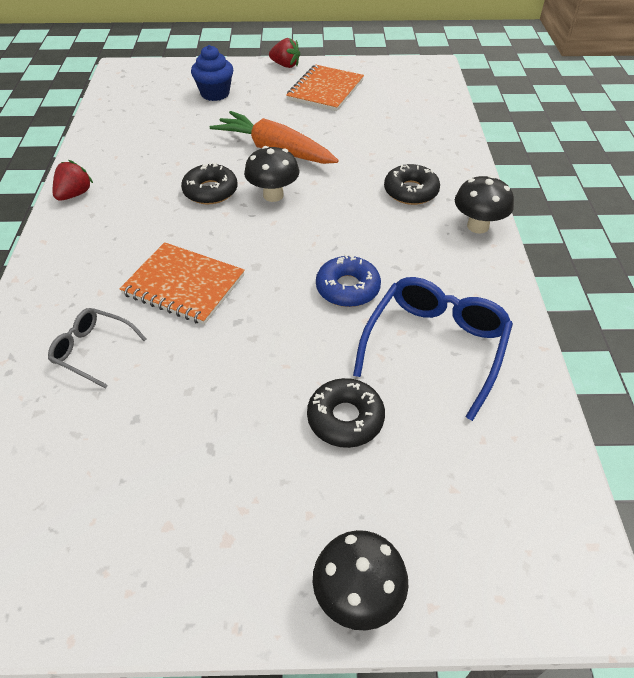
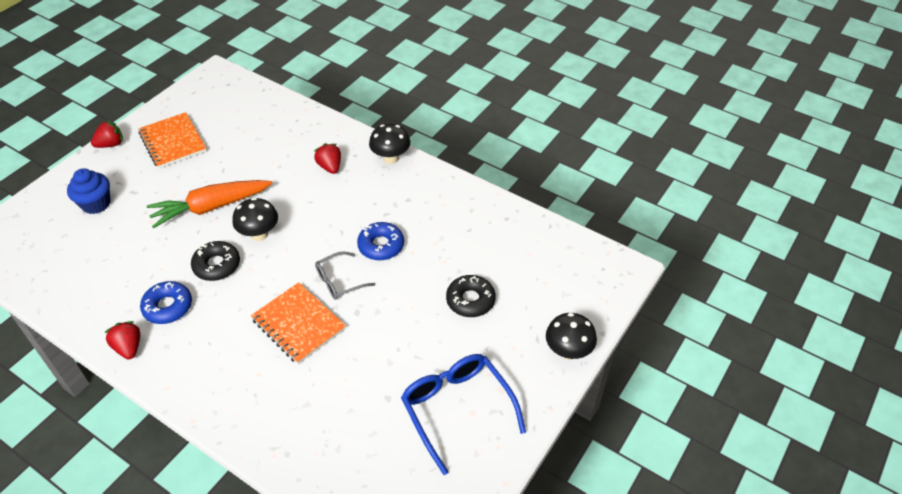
camera: 55 degrees left, 0 degrees up
(93, 350) = (311, 398): grey glasses -> grey glasses (339, 281)
(137, 190) = (168, 307): none -> blue donut
(184, 285) = (298, 324): orange notebook -> orange notebook turned 75 degrees clockwise
(411, 191) = (330, 167): black donut -> red strawberry
(435, 346) = (458, 234): blue glasses -> blue glasses (457, 409)

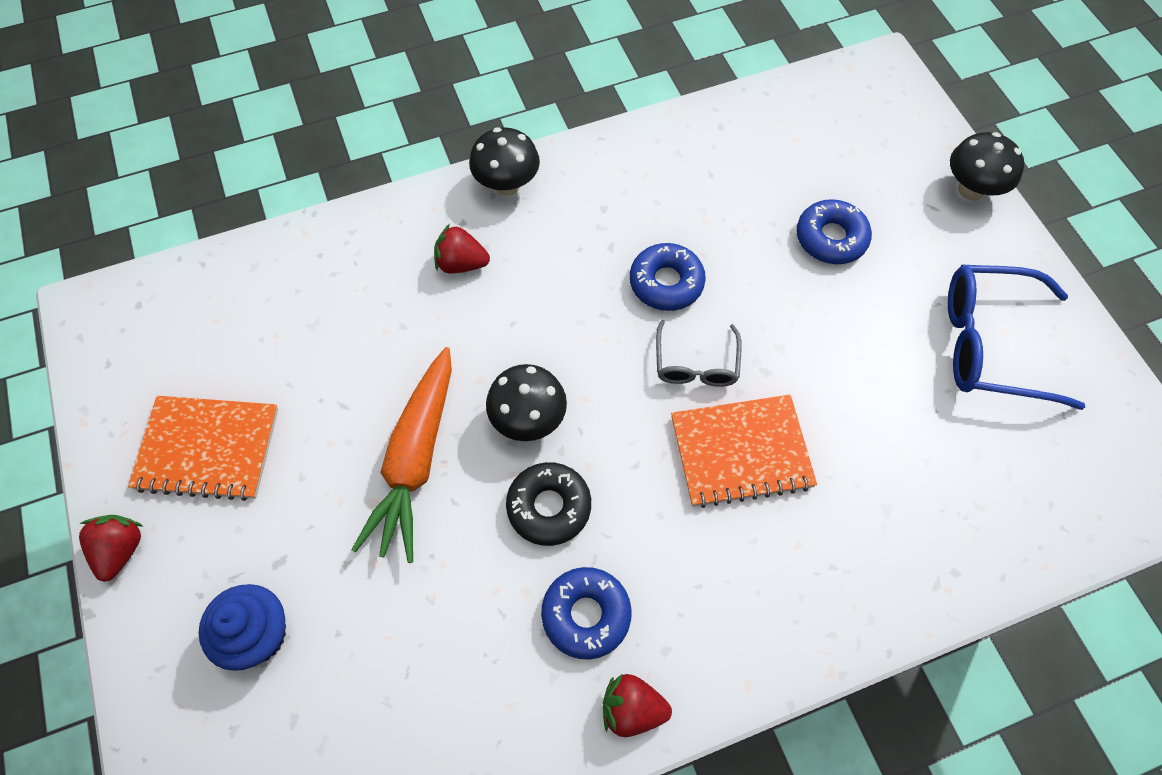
camera: 55 degrees left, 15 degrees up
(470, 300) = (831, 238): black donut -> blue donut

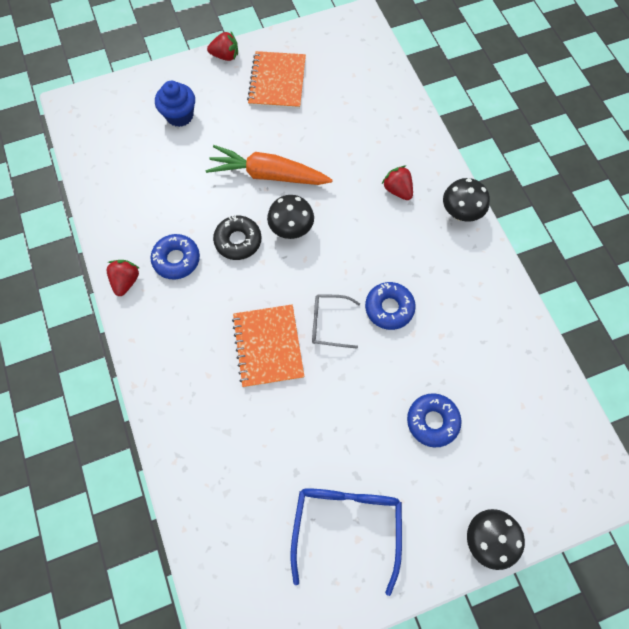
camera: 90 degrees right, 5 degrees up
(461, 263) = (397, 190): red strawberry -> red strawberry turned 45 degrees counterclockwise

